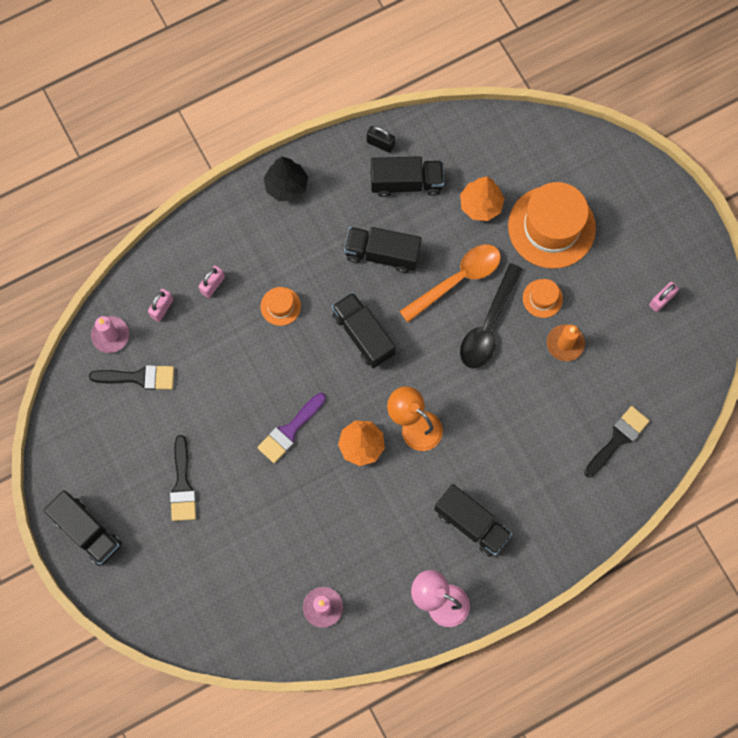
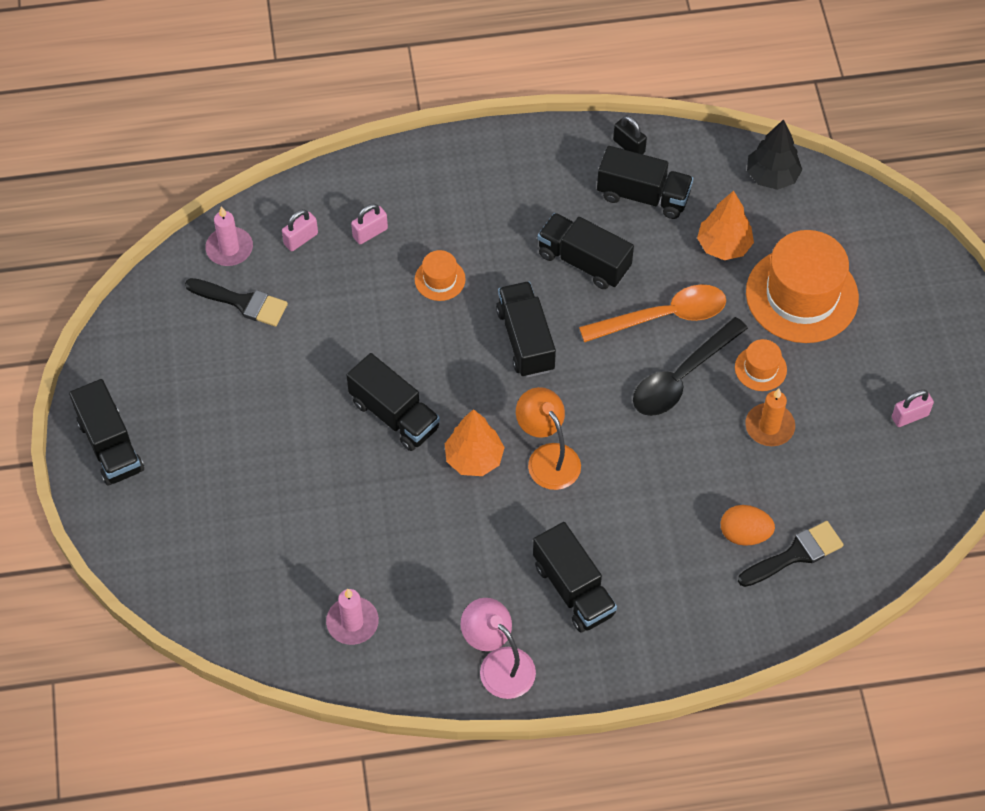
camera: 20 degrees right, 15 degrees down
(182, 485) = (243, 432): black brush -> none
(286, 186) = (500, 157): black tree -> black tree (772, 176)
(289, 430) = (394, 415): purple brush -> black truck
(576, 436) = (744, 534): none -> orange egg

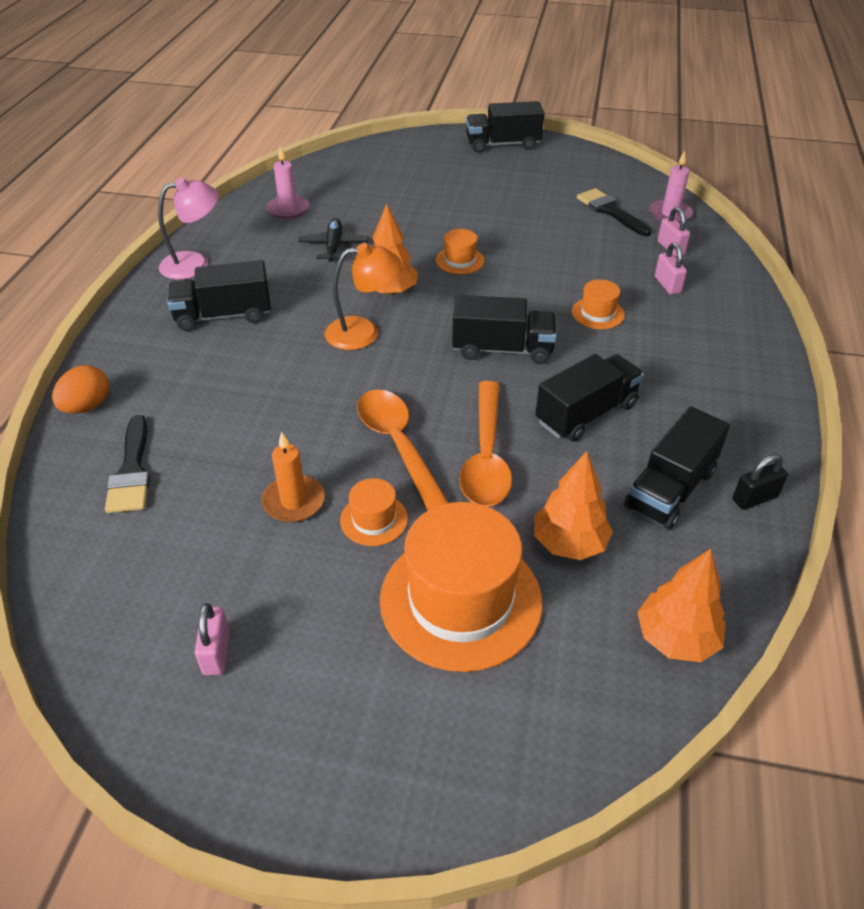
camera: 110 degrees right, 15 degrees down
(242, 302) = (610, 211): black brush -> black brush turned 105 degrees clockwise
(394, 415) = (460, 260): black truck -> orange hat
(412, 542) = (334, 246): none -> black plane
(681, 377) = (399, 447): black spoon -> orange spoon
(744, 534) = (185, 439): orange egg -> orange egg (87, 406)
(772, 176) = (676, 638): black tree -> orange tree

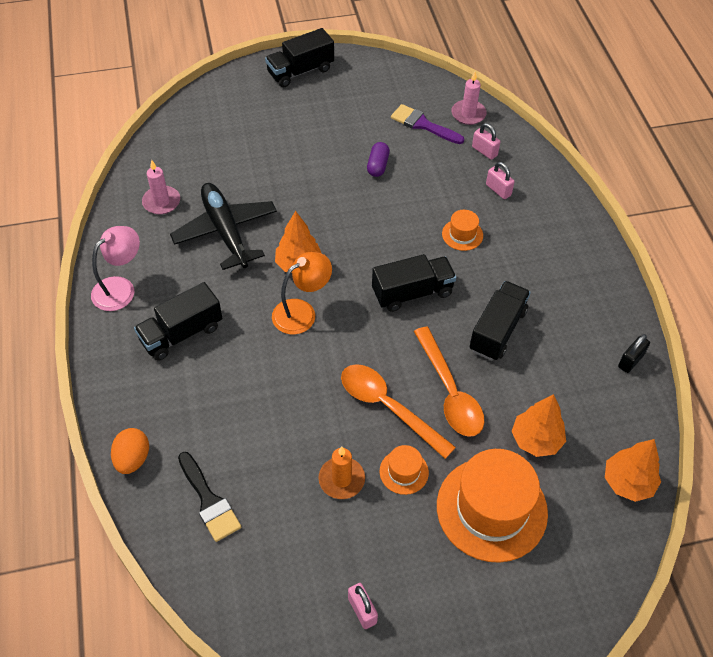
camera: 25 degrees left, 10 degrees up
(334, 246) = (225, 231): black plane -> black plane, size x1.79
(460, 260) = (335, 214): orange hat -> none
(536, 232) = (378, 166): none -> purple capsule
(610, 211) = (423, 124): black brush -> purple brush
(670, 489) = (578, 373): black truck -> none

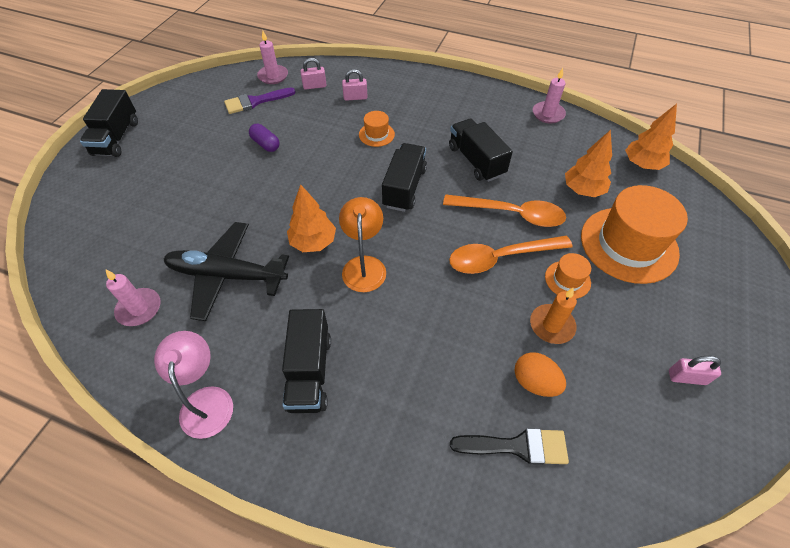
camera: 55 degrees left, 0 degrees up
(133, 459) = (426, 497): orange egg -> orange egg (534, 382)
(630, 361) = (548, 114): black padlock -> pink candle

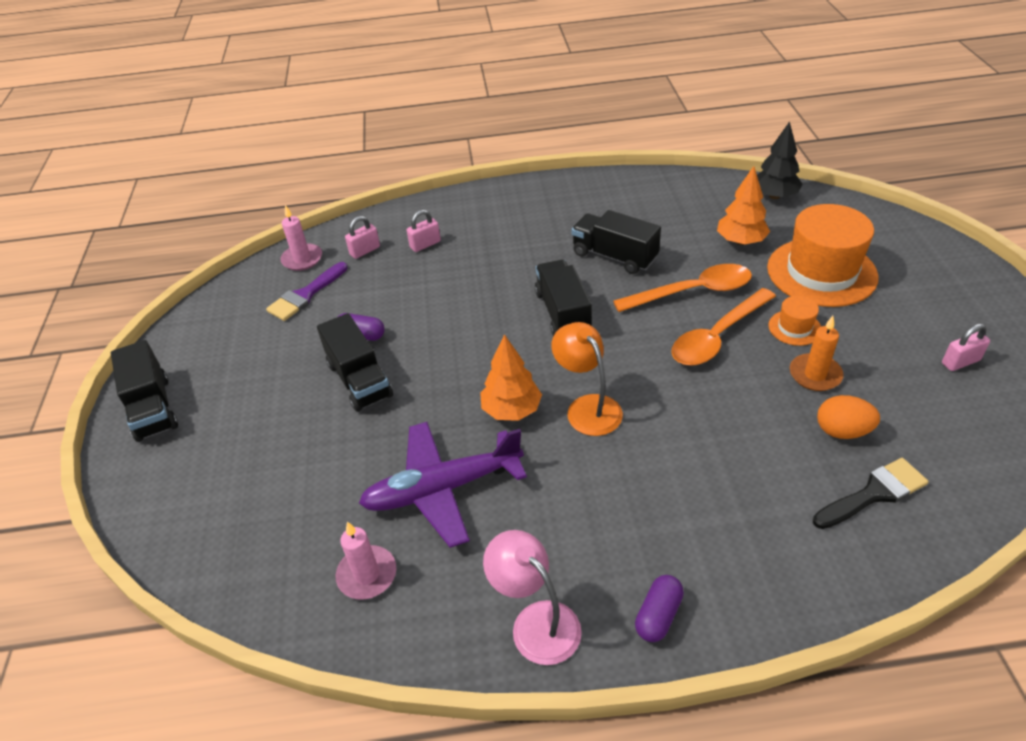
camera: 25 degrees left, 10 degrees down
(227, 275) = (442, 489): black plane -> purple plane
(284, 444) = (658, 615): none -> purple capsule
(309, 372) = (622, 535): black truck -> black truck (359, 380)
(376, 134) = (484, 273): orange hat -> none
(548, 114) = (647, 183): pink candle -> none
(642, 164) = (774, 196): orange tree -> black tree

